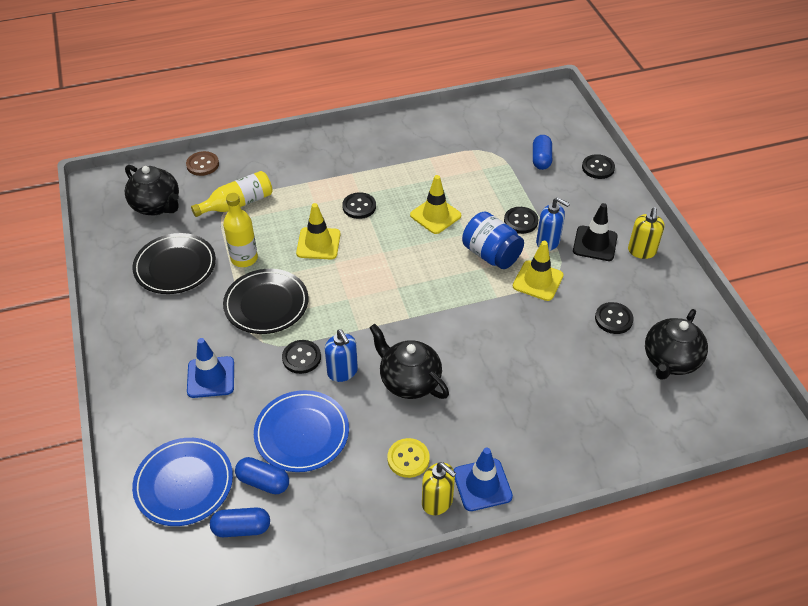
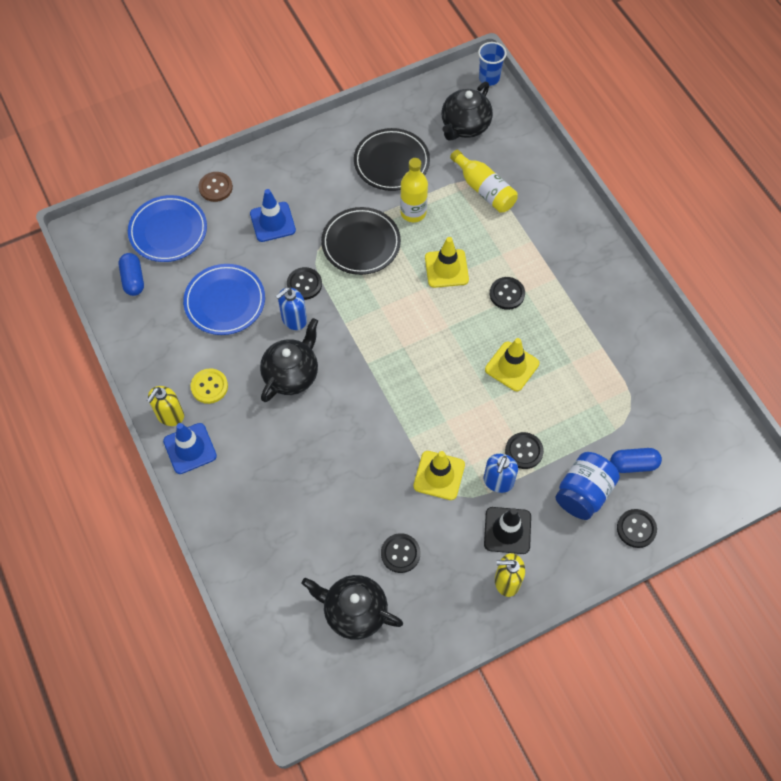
camera: 80 degrees right, 15 degrees up
(106, 180) = (489, 78): none -> blue cup
(202, 164) = (531, 146): brown button -> brown button (215, 187)
(263, 482) = (175, 284): blue capsule -> none
(491, 255) = (466, 427): blue jar -> blue jar (583, 493)

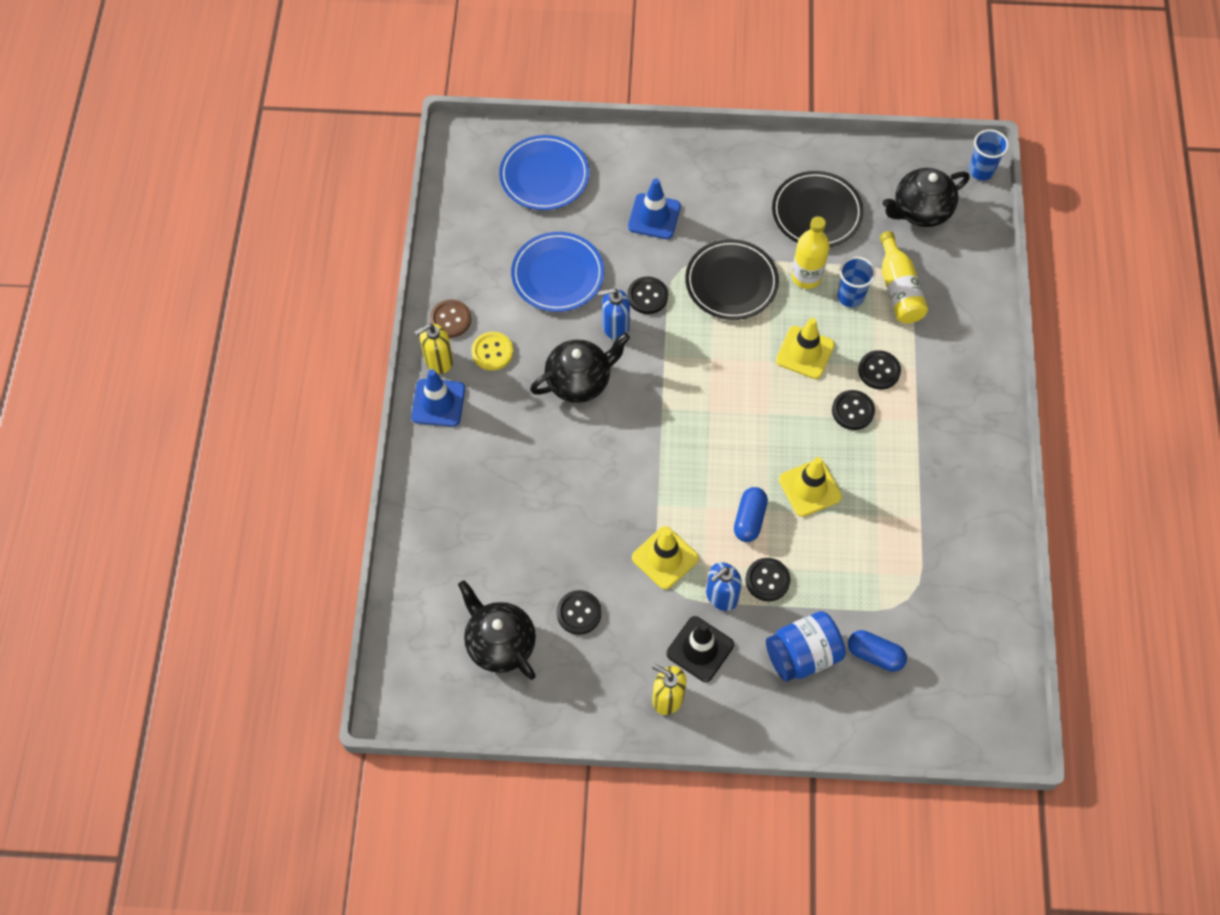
camera: 30 degrees right, 0 degrees up
(133, 279) = (482, 208): blue capsule -> blue capsule (749, 519)
(215, 187) = (618, 153): brown button -> brown button (450, 319)
(454, 211) = (850, 296): none -> blue cup
(636, 529) = (835, 721): black button -> black button (879, 371)

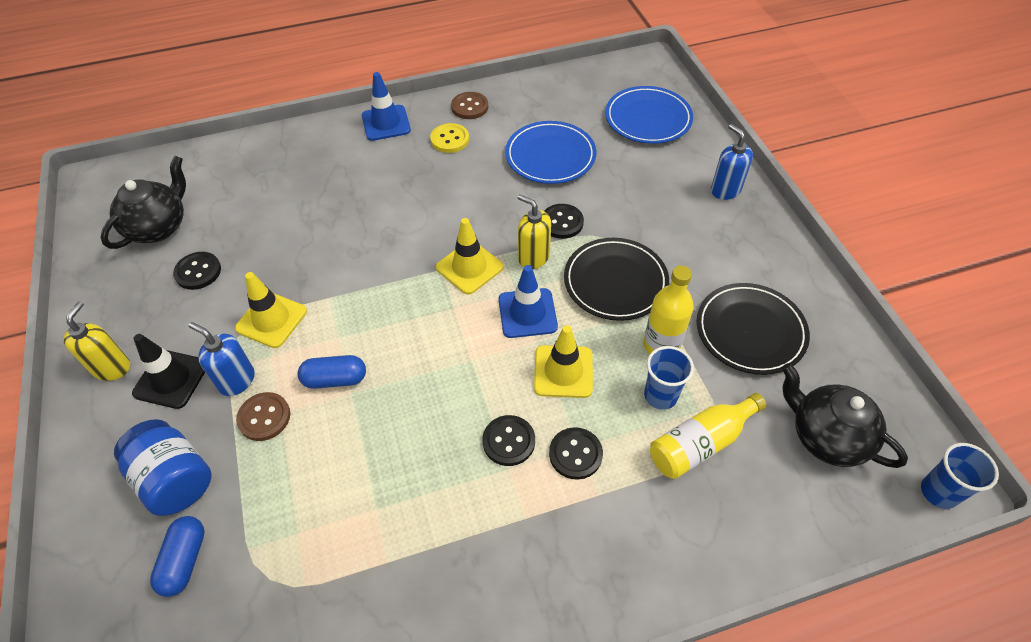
camera: 70 degrees right, 10 degrees down
(438, 361) = (426, 112): yellow soap dispenser -> yellow soap dispenser (533, 257)
(579, 381) = (445, 202): black teapot -> none
(615, 327) = (515, 209): blue soap dispenser -> blue soap dispenser (725, 190)
(654, 216) = (654, 201): blue traffic cone -> blue traffic cone (527, 313)
(767, 580) = (264, 417): black button -> brown button
(810, 488) = (391, 426): yellow traffic cone -> yellow traffic cone (469, 267)

